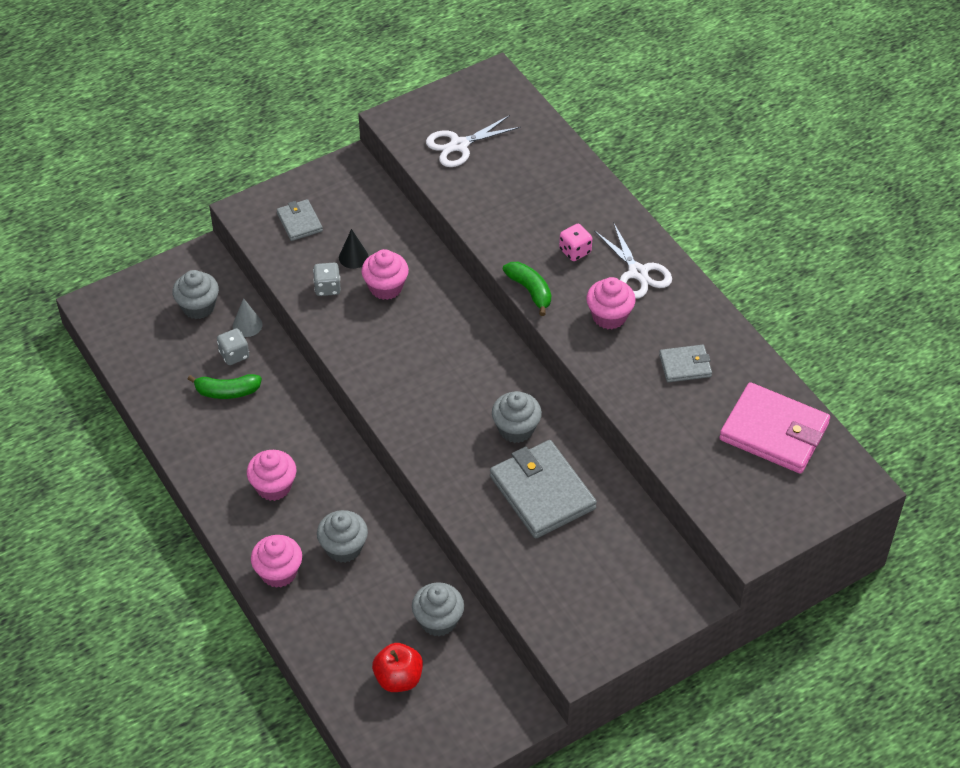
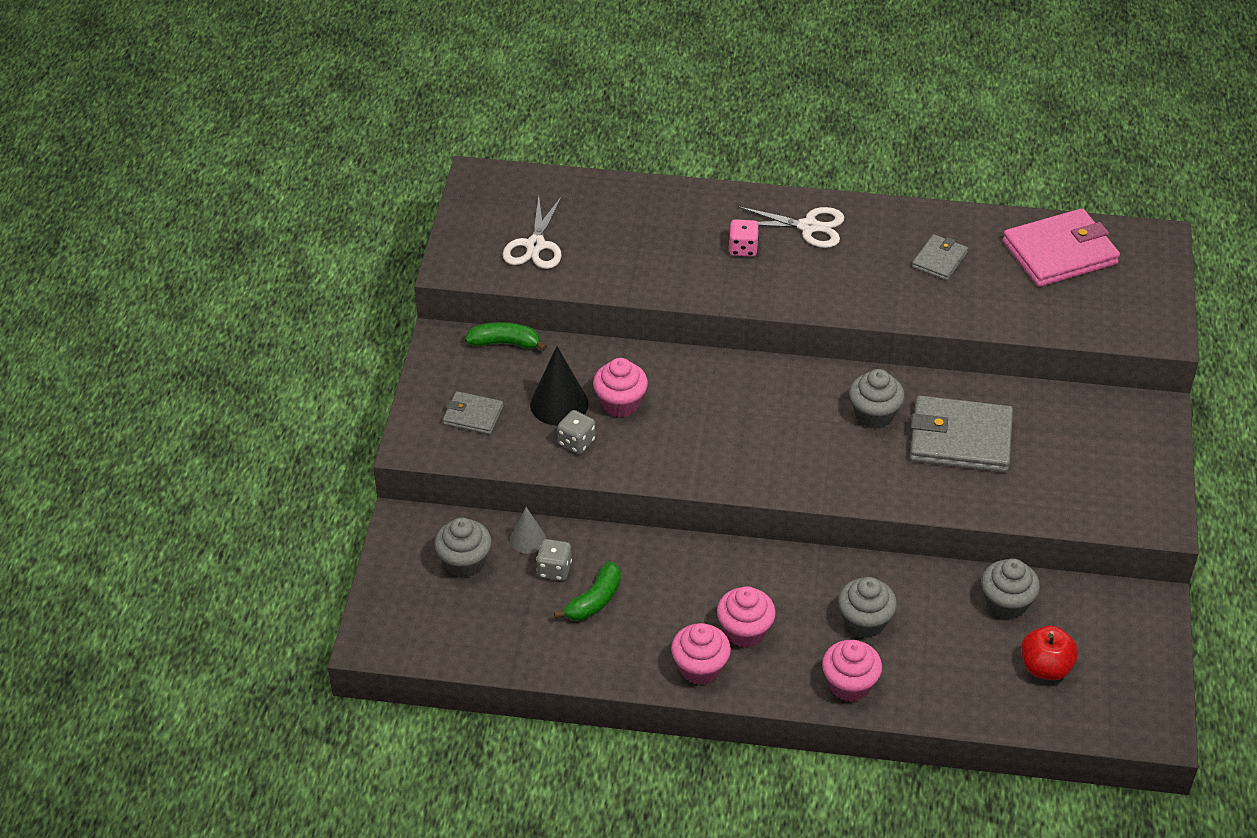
camera: 50 degrees left, 5 degrees down
(353, 257) = (559, 404): black cone -> black cone, size x1.67
(530, 291) = (758, 301): green banana -> green banana (505, 343)
(609, 316) = (839, 271): pink cupcake -> pink cupcake (700, 668)

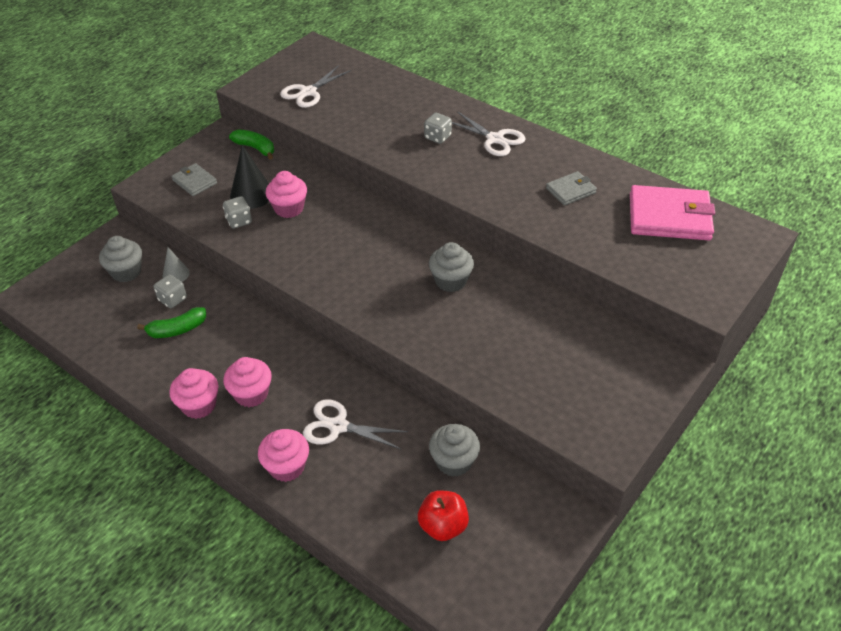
camera: 30 degrees right, 0 degrees up
(743, 248) = (437, 137): pink dice -> grey dice
(864, 622) = (338, 426): grey cupcake -> white scissors
(960, 439) = (499, 322): grey wallet -> none

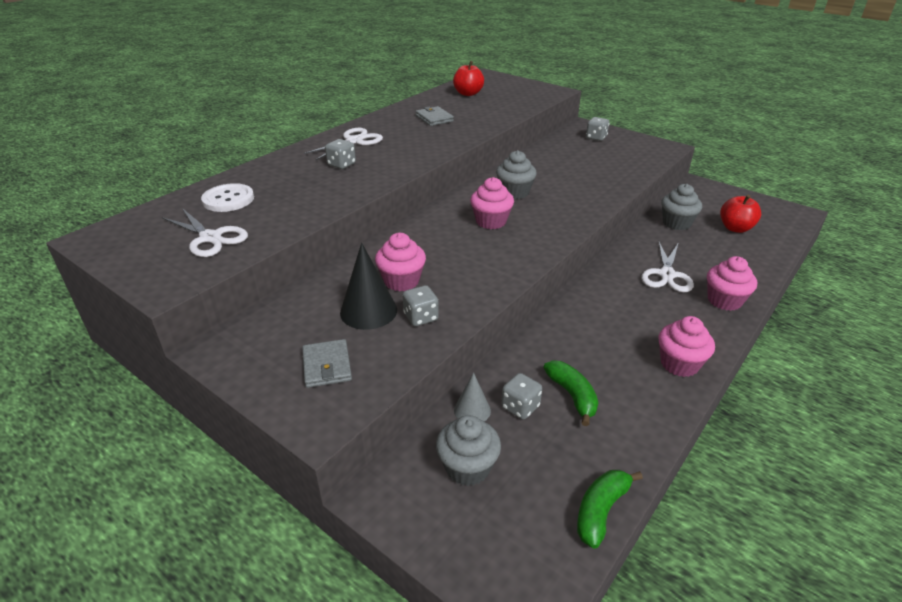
camera: 90 degrees left, 10 degrees down
(194, 182) = (327, 366): grey wallet -> grey wallet turned 60 degrees counterclockwise
(251, 394) = (650, 328): pink cupcake -> pink cupcake (491, 221)
(255, 148) = (266, 315): green banana -> green banana (601, 511)
(369, 89) = (228, 199): none -> white button
(628, 372) = (596, 138): none -> grey dice
(669, 217) = (468, 93): pink wallet -> red apple

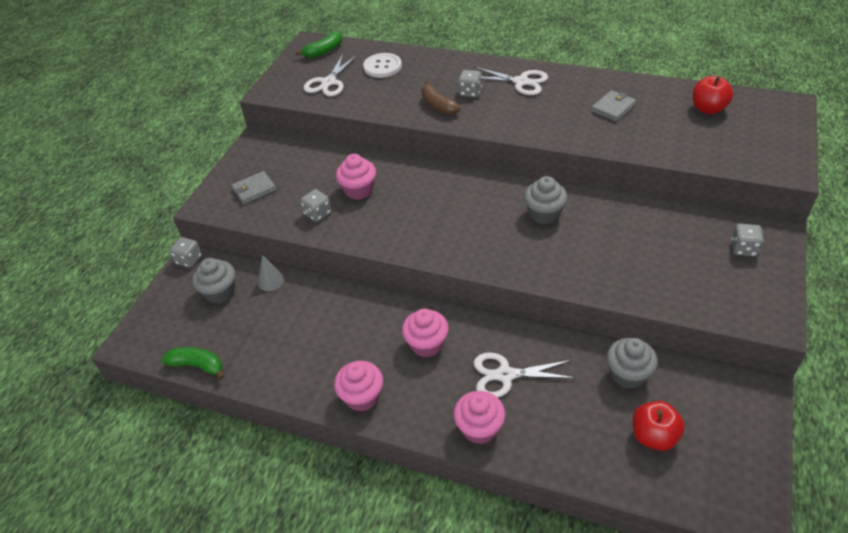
camera: 75 degrees right, 10 degrees up
(344, 183) = (438, 105): none -> brown banana
(368, 311) = (316, 187): black cone -> none
(491, 221) = (476, 213): pink cupcake -> pink cupcake (426, 344)
(520, 407) = (280, 305): grey dice -> grey dice (189, 260)
(572, 396) = (301, 332): green banana -> green banana (324, 51)

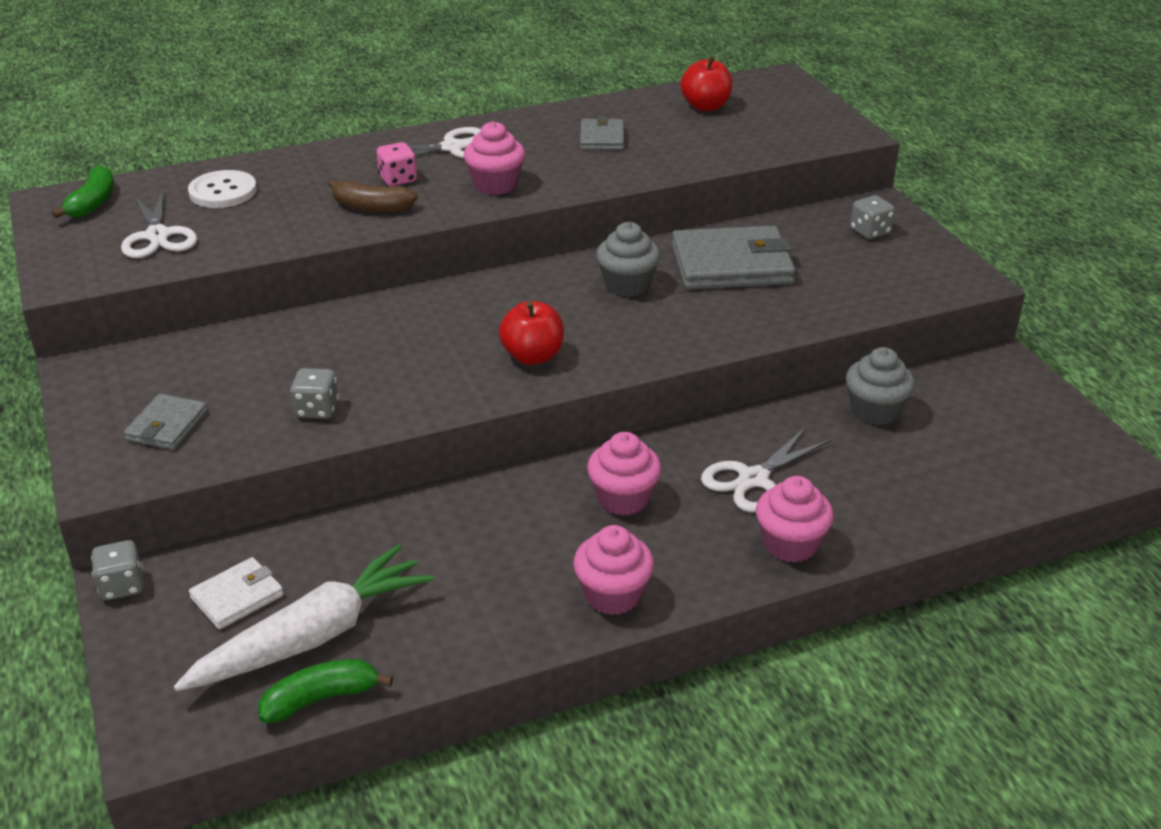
camera: 45 degrees left, 10 degrees down
(220, 292) = (237, 597): grey cupcake -> white wallet
(225, 332) = (313, 636): none -> white carrot
(271, 281) = (306, 543): grey cone -> none
(359, 190) = (344, 359): pink cupcake -> pink cupcake (495, 185)
(470, 92) = (398, 179): grey dice -> pink dice
(621, 230) = (731, 265): none -> grey wallet
(654, 436) = (964, 450): red apple -> red apple (533, 356)

